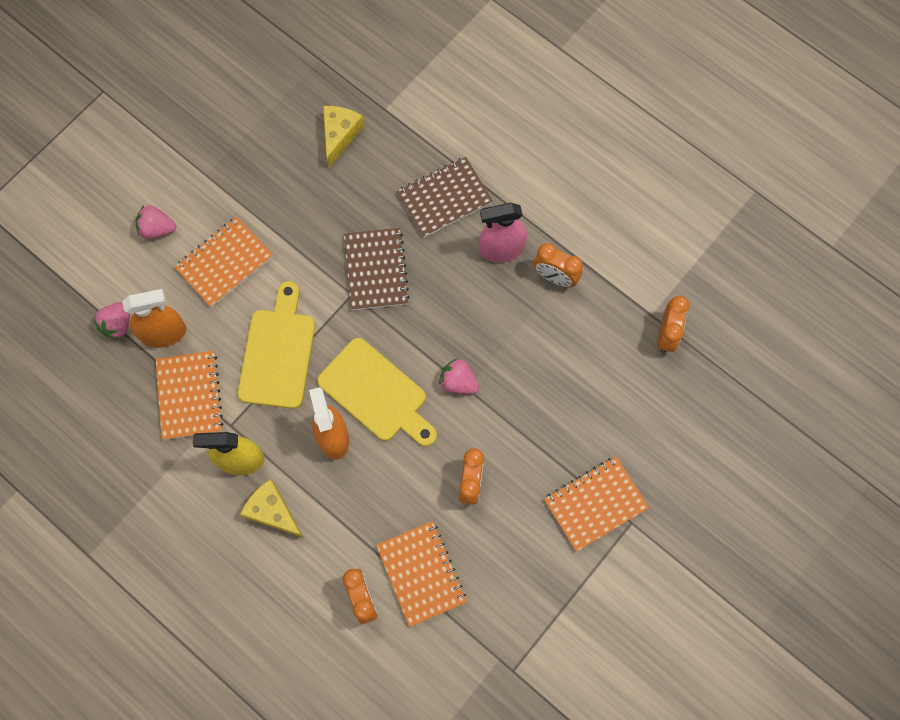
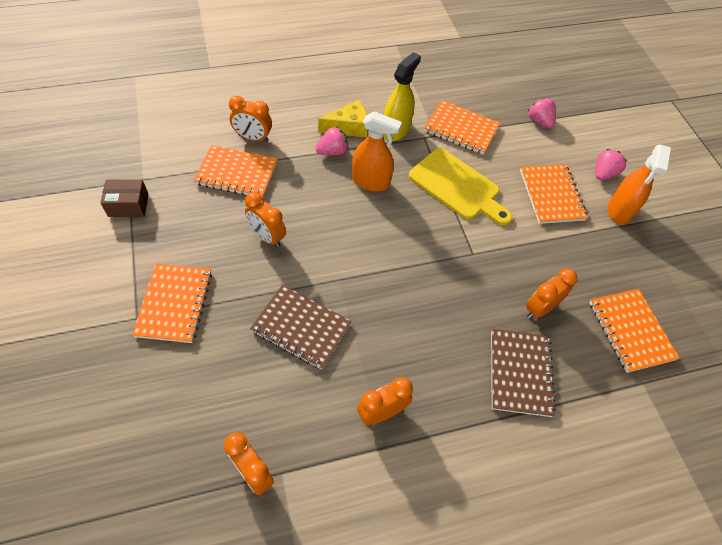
camera: 120 degrees right, 15 degrees down
(164, 333) = (516, 139): orange spray bottle -> orange spray bottle (619, 210)
(339, 135) = (630, 331): yellow cheese -> orange notebook
(370, 212) = (540, 308): none -> orange clock
(376, 270) = (483, 281): brown notebook -> brown notebook (301, 327)
(376, 393) = (382, 223): yellow cutting board -> none
(458, 382) = (348, 277): pink strawberry -> pink strawberry (332, 152)
(501, 249) = (440, 386): pink spray bottle -> none
(537, 642) = (128, 205): none -> brown box

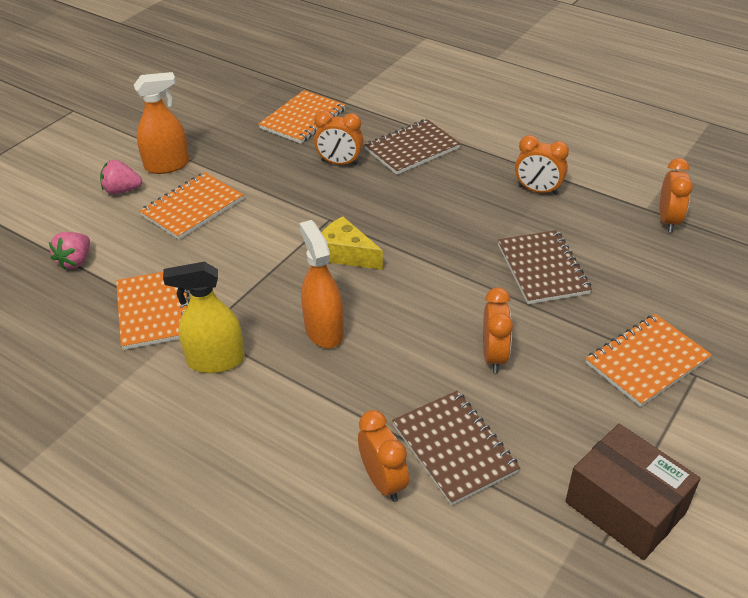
camera: 125 degrees left, 15 degrees down
(128, 205) = (625, 507): brown box -> brown box, size x1.62
(237, 173) = (454, 448): orange notebook -> brown notebook
(332, 152) = (316, 390): pink strawberry -> none
(348, 127) = (258, 404): yellow cheese -> yellow cheese (346, 254)
(457, 186) = (254, 268): yellow cutting board -> none

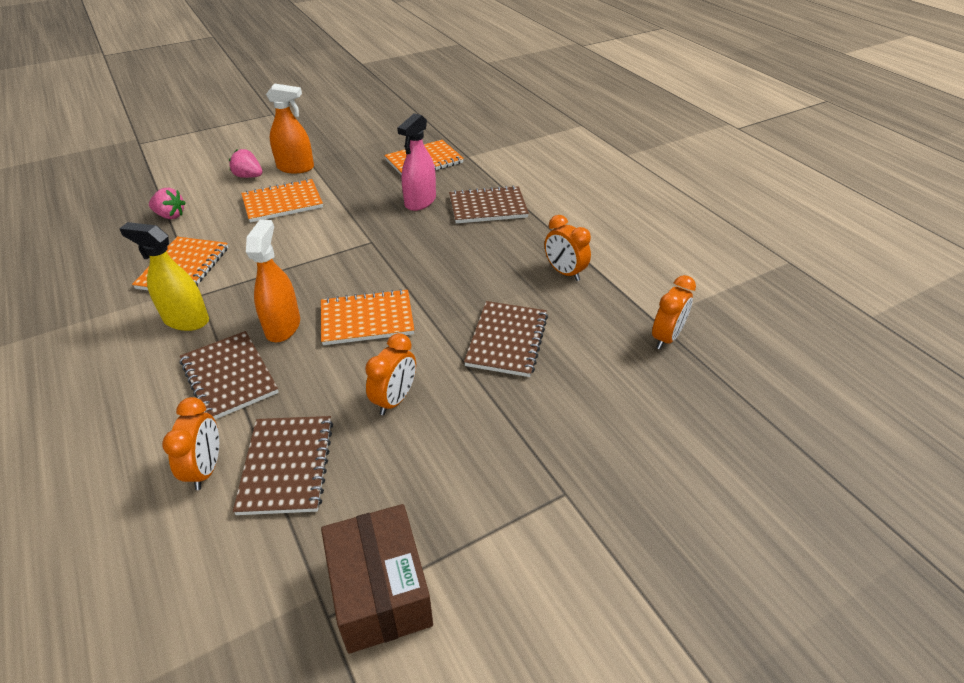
camera: 25 degrees right, 0 degrees up
(75, 261) = (170, 215): pink strawberry -> pink strawberry turned 120 degrees counterclockwise
(319, 396) = (229, 377): none -> brown notebook
(339, 163) = (420, 201): orange clock -> pink spray bottle
(346, 254) = (357, 273): yellow cheese -> none
(647, 362) = (527, 460): orange notebook -> orange notebook (367, 319)

